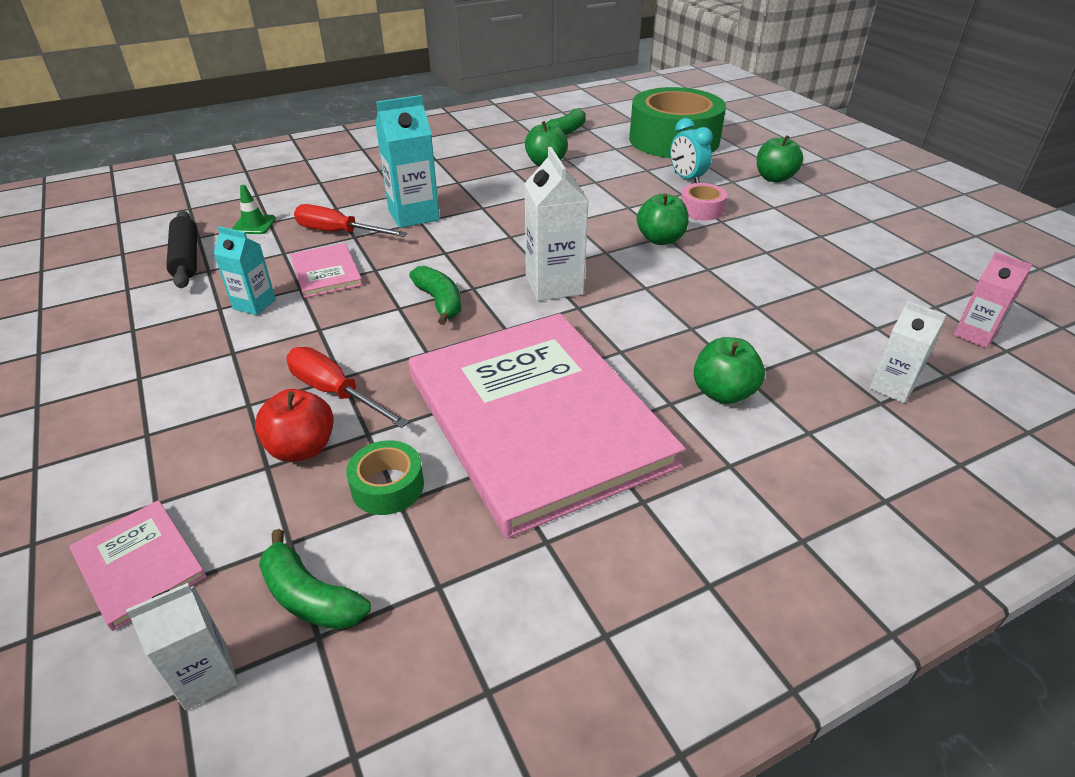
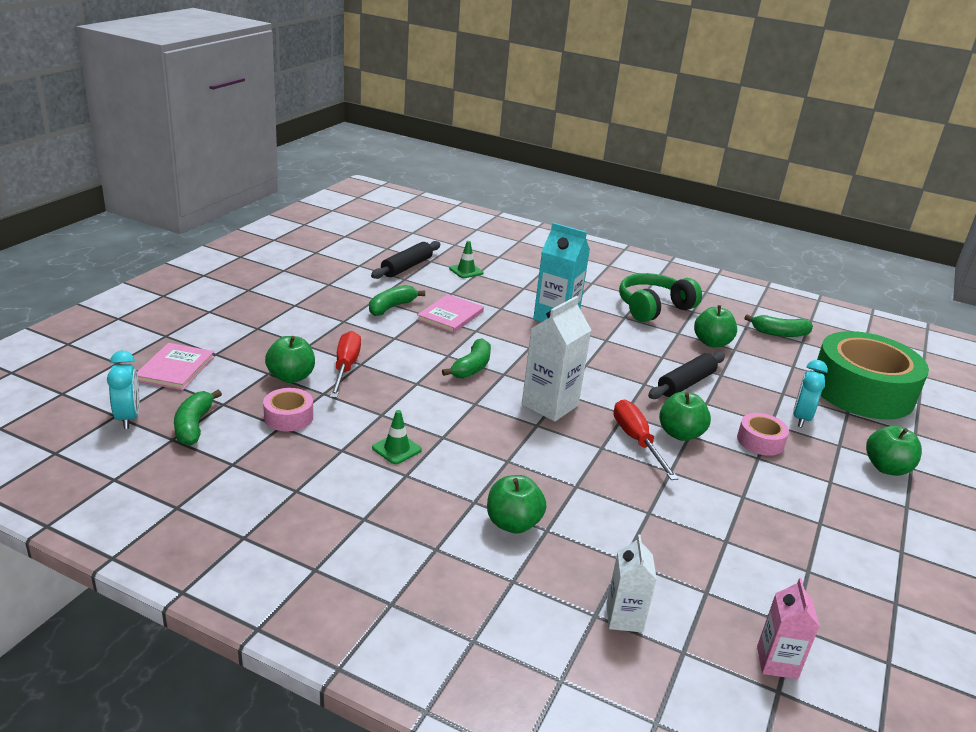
camera: 50 degrees right, 10 degrees down
(206, 676) = (128, 417): white carton -> turquoise clock
(254, 304) = (391, 307): turquoise carton -> green banana
(302, 448) = (291, 377): red apple -> green apple
(338, 232) = (497, 301): red screwdriver -> red screwdriver (637, 441)
(387, 486) = (288, 417): green tape -> pink tape
(461, 162) = (653, 308): none -> green headphones
(536, 420) = (396, 449): pink book -> green traffic cone
(591, 202) = (685, 383): none -> black rolling pin

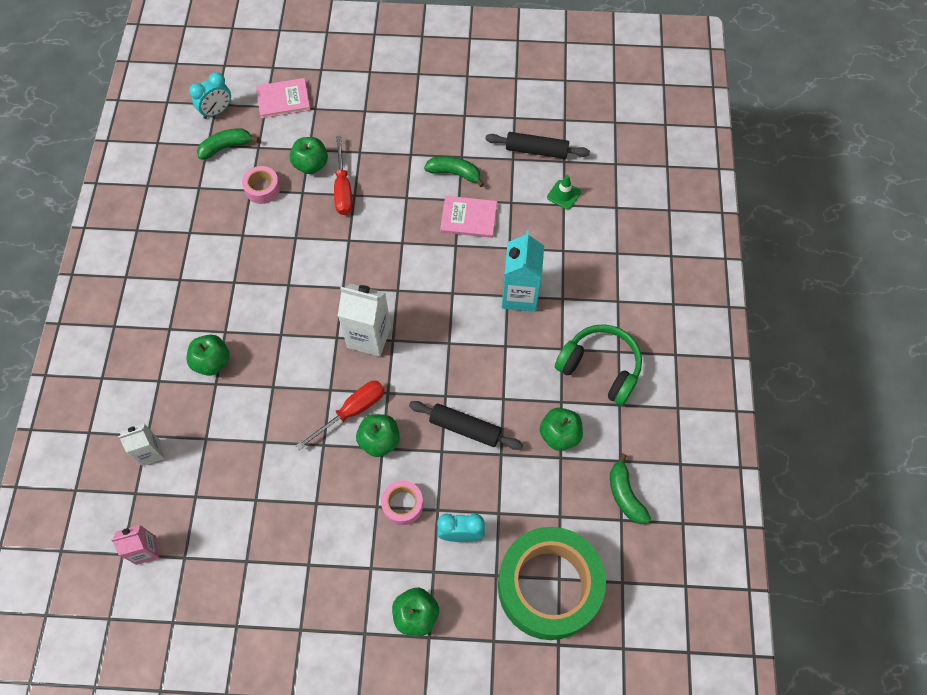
camera: 70 degrees right, 35 degrees up
(345, 367) = (343, 188): red screwdriver -> red screwdriver turned 105 degrees clockwise
(396, 449) = (259, 264): green traffic cone -> none
(472, 367) = (393, 265): green banana -> none

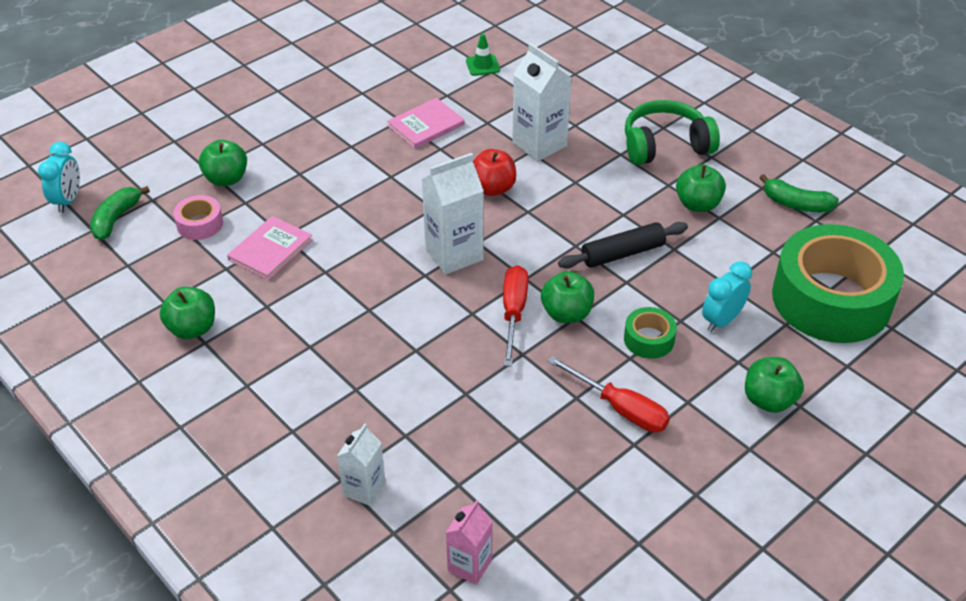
camera: 45 degrees left, 20 degrees down
(212, 362) = (329, 376): green apple -> green apple (192, 329)
(283, 99) = (131, 153): pink book -> pink book (270, 250)
(343, 188) = (282, 176): red screwdriver -> red screwdriver (620, 408)
(402, 504) = (649, 339): pink tape -> green tape
(449, 306) = (492, 188): none -> red apple
(454, 173) = (371, 106): green banana -> none
(520, 295) = (539, 144): turquoise carton -> white carton
(536, 150) = (420, 53): black rolling pin -> none

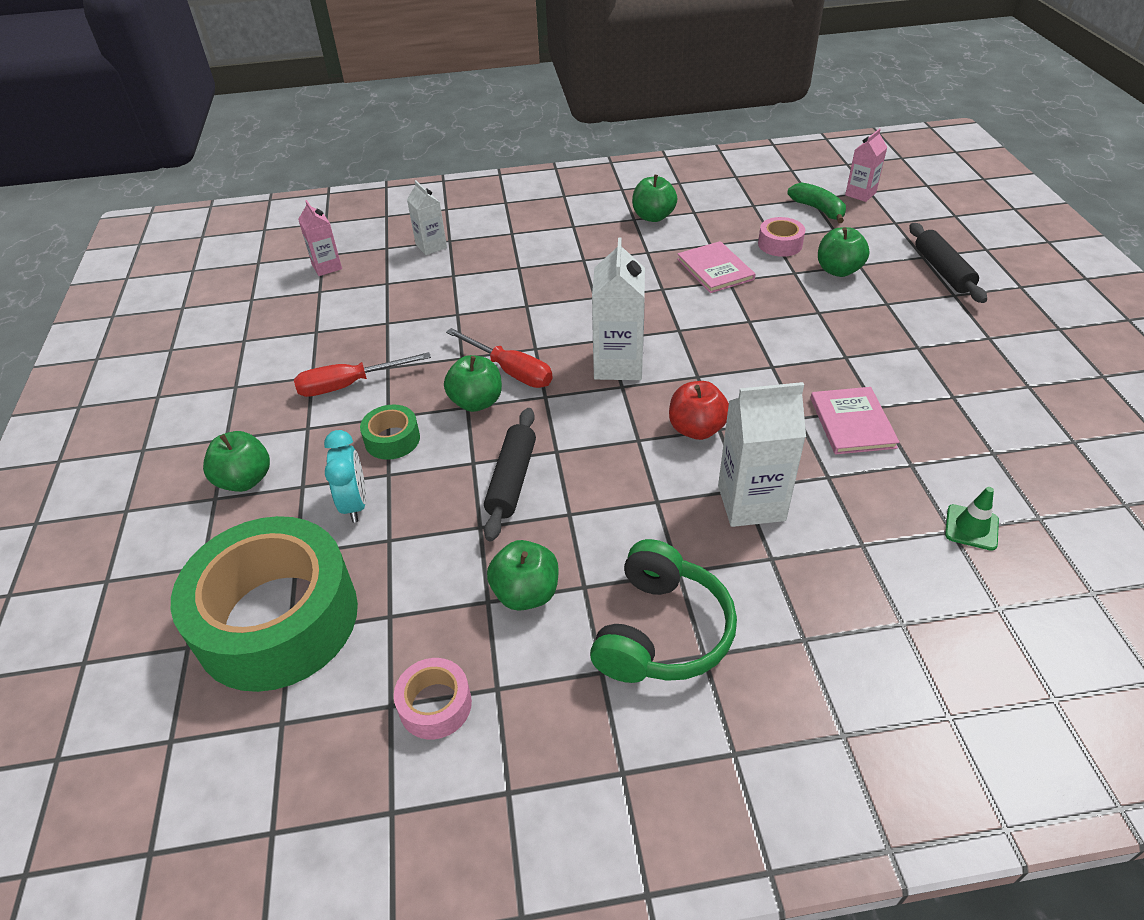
camera: 125 degrees right, 0 degrees up
(68, 201) = (860, 194): turquoise clock -> pink carton
(193, 127) = (942, 271): none -> black rolling pin
(796, 204) = (435, 705): green banana -> pink tape

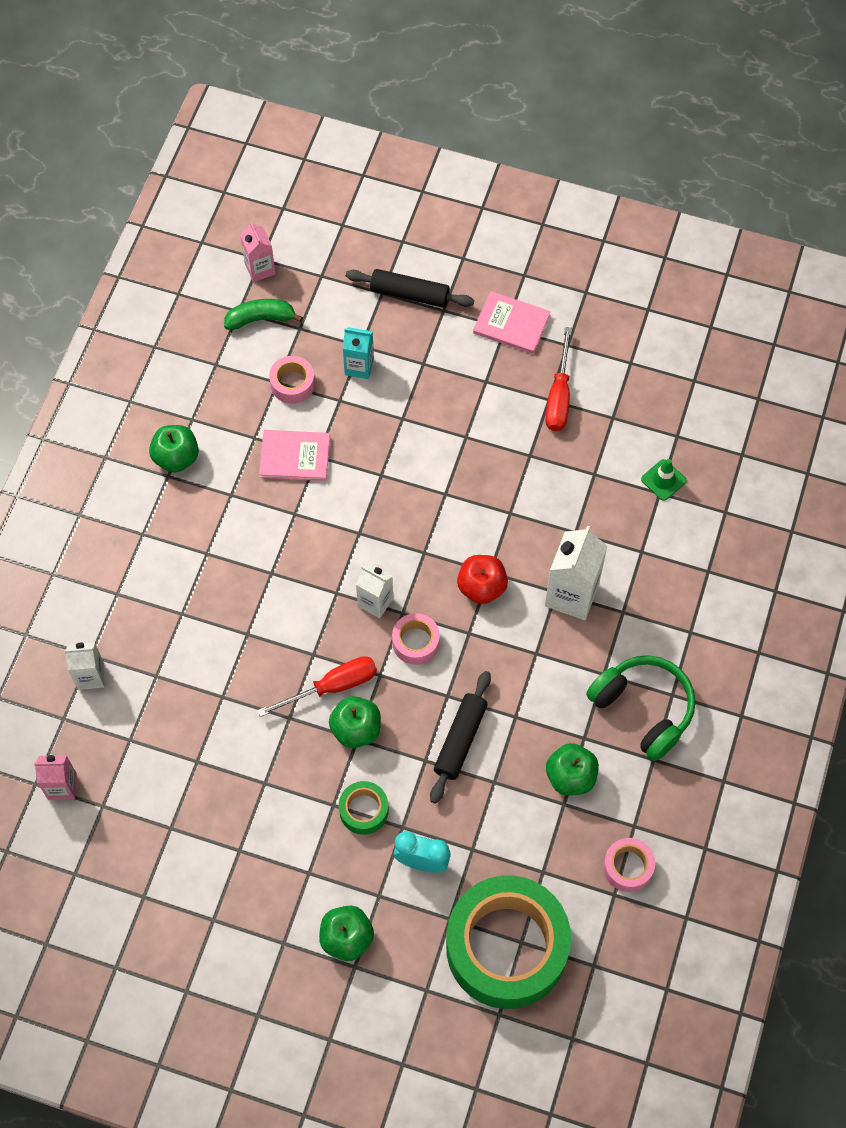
camera: 65 degrees left, 20 degrees up
(349, 385) = (271, 822): red screwdriver -> red screwdriver (559, 396)
(512, 480) = (460, 740): black rolling pin -> black rolling pin turned 75 degrees clockwise
(597, 406) = (415, 642): none -> pink tape
(618, 365) = (375, 602): white carton -> white carton, size x0.61
(838, 270) = (359, 366): green apple -> turquoise carton
(852, 423) = (536, 482): pink book -> pink book (511, 324)

